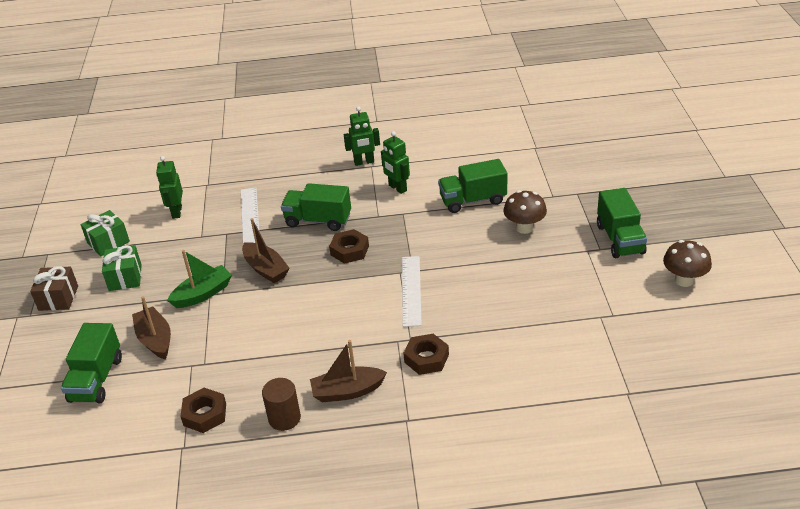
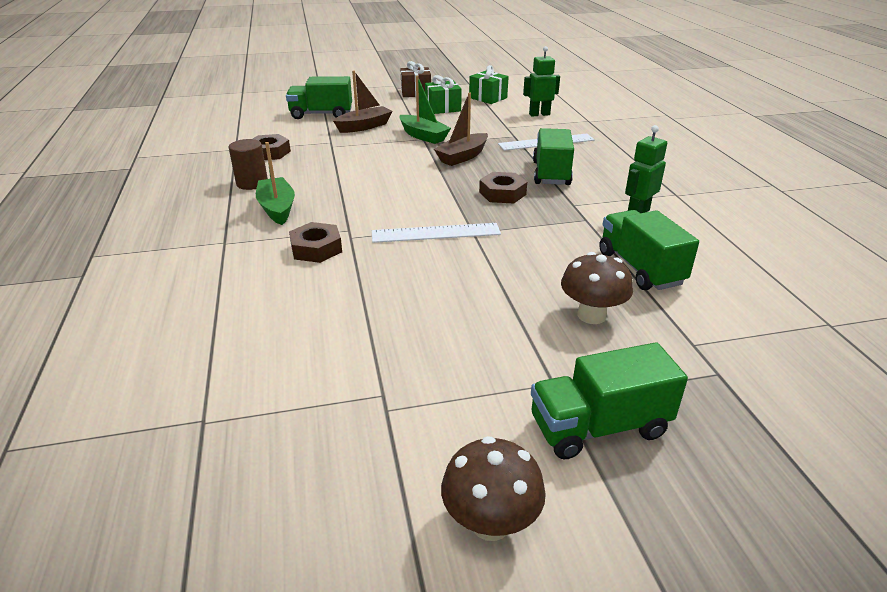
camera: 80 degrees right, 5 degrees down
(347, 391) = (277, 208): brown boat -> green boat
(364, 162) = (680, 189): green robot -> none

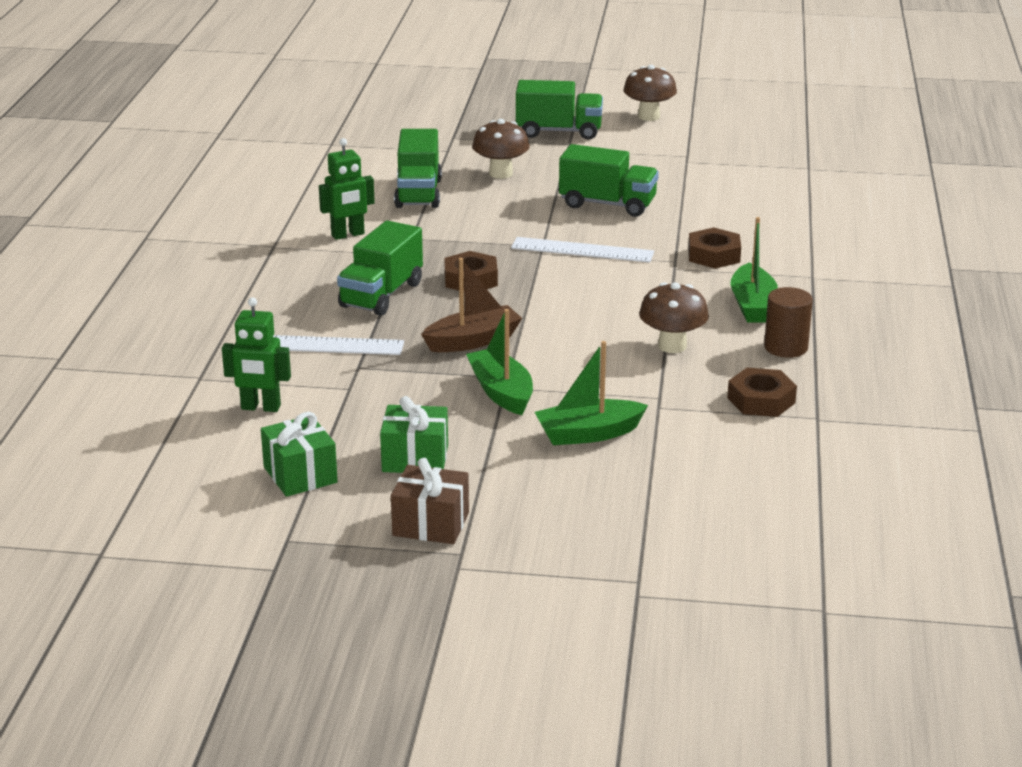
camera: 160 degrees left, 5 degrees down
(321, 114) = (656, 485): green truck -> green truck (607, 204)
(332, 172) = (672, 346): none -> brown mushroom
(364, 126) = (588, 434): brown boat -> green boat

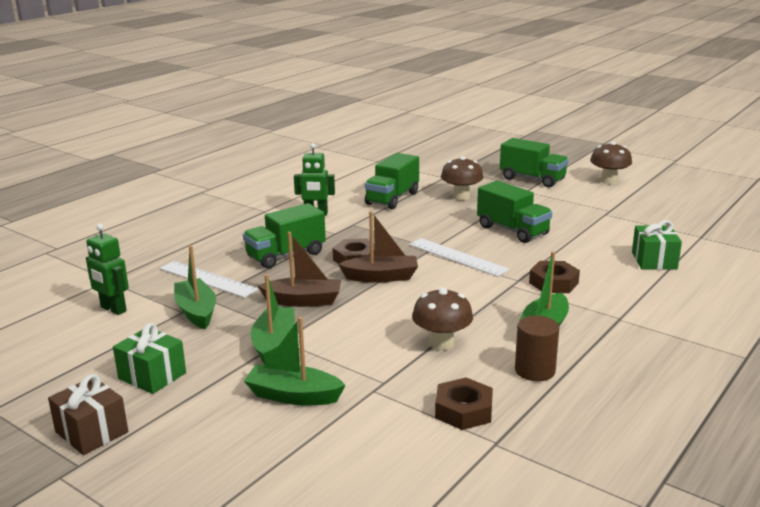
camera: 30 degrees right, 5 degrees down
(300, 475) = (68, 364): green gift -> green gift (654, 260)
(366, 384) = (196, 312): none -> green boat
(526, 293) = (381, 277): none -> brown boat

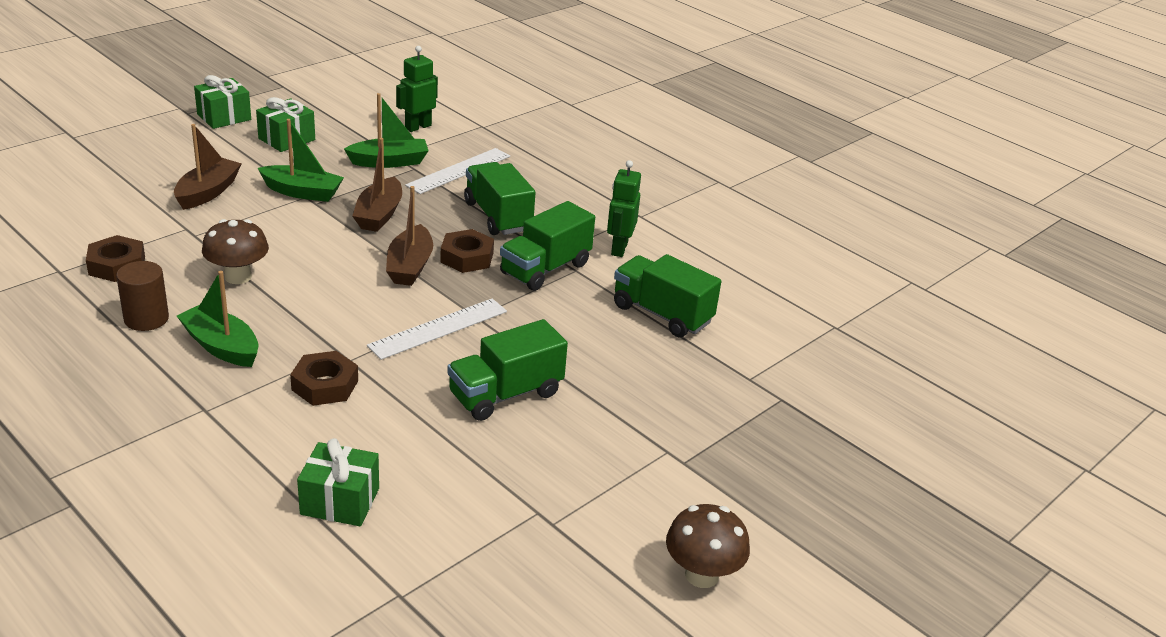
camera: 95 degrees right, 10 degrees up
(91, 432) = (224, 117): brown gift -> green gift
(293, 396) = (208, 192): green boat -> brown boat
(461, 197) = (654, 377): brown mushroom -> none
(532, 179) = (725, 475): green truck -> green truck (545, 269)

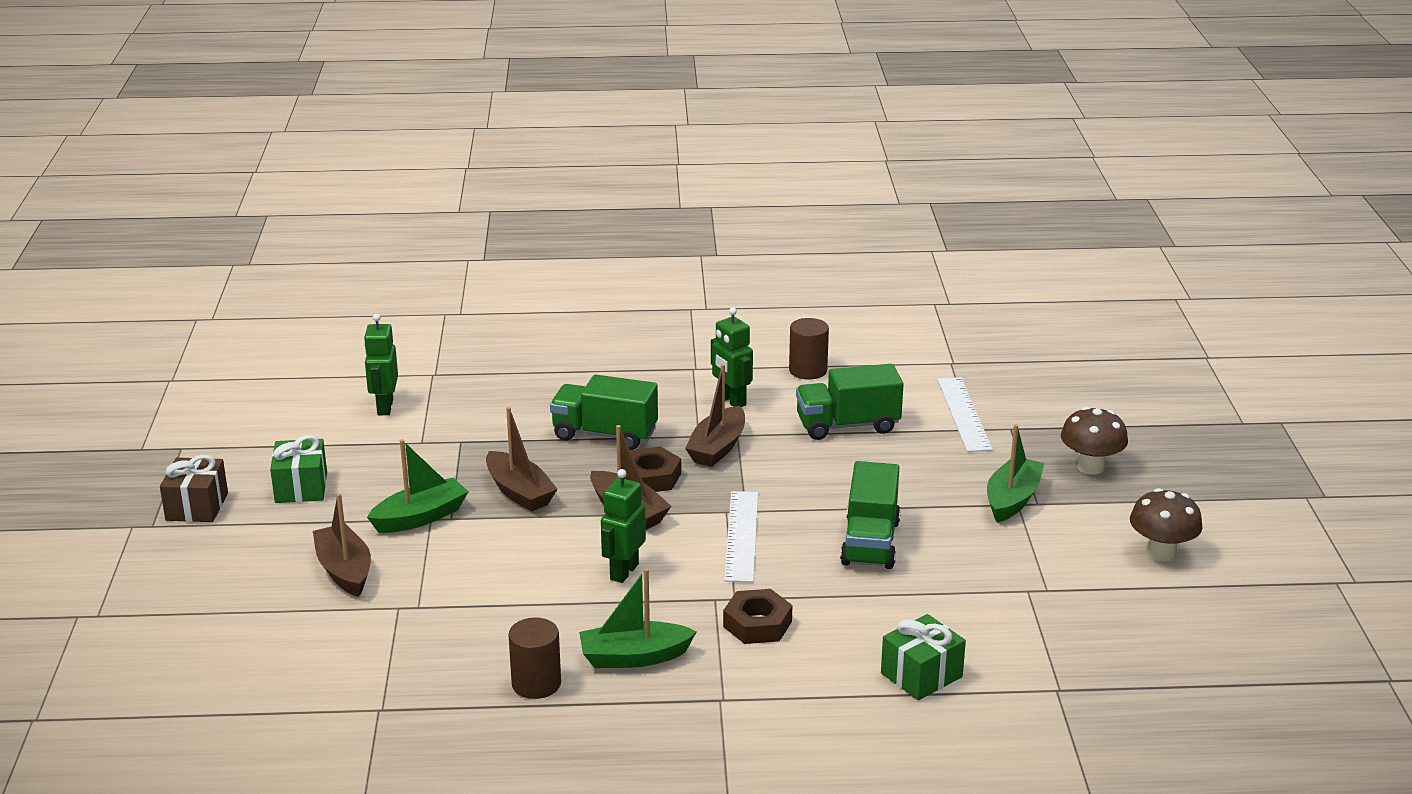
camera: 45 degrees left, 5 degrees down
(117, 265) = (416, 670): brown nut -> none
(224, 117) = (197, 506): green gift -> brown gift
(238, 276) = (527, 608): brown mushroom -> brown mushroom (1090, 467)
(328, 297) = (623, 572): none -> green robot
(389, 162) = (430, 449): green boat -> green boat (1012, 499)
(459, 171) = (499, 420): white ruler -> white ruler (964, 414)
(545, 269) = (717, 448): green truck -> brown boat
(713, 264) = (808, 370): none -> brown cylinder

